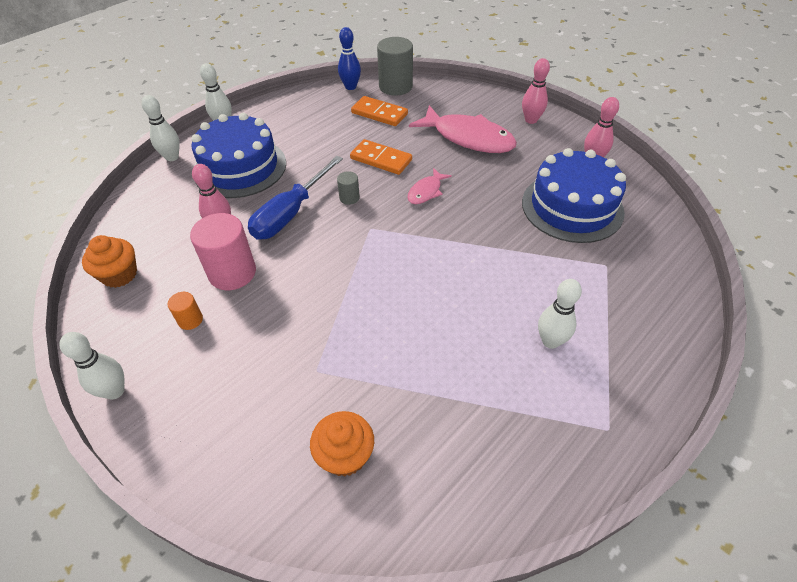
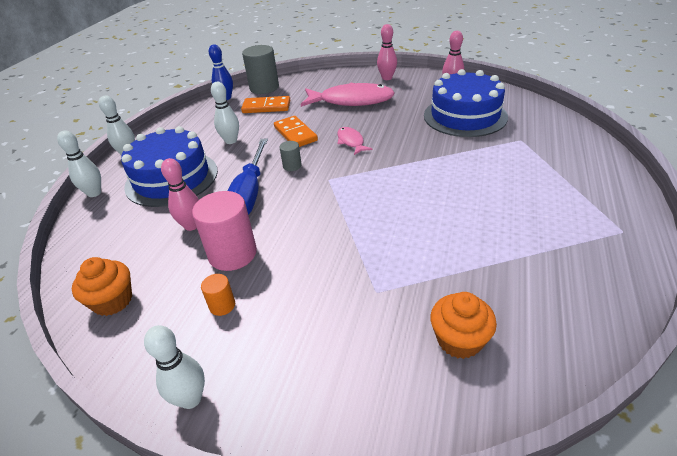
camera: 25 degrees left, 10 degrees down
(381, 159) = (295, 134): orange domino -> orange domino turned 60 degrees clockwise
(426, 191) = (351, 142): pink fish -> pink fish turned 150 degrees clockwise
(550, 341) = (532, 196): white bowling pin -> white bowling pin (231, 141)

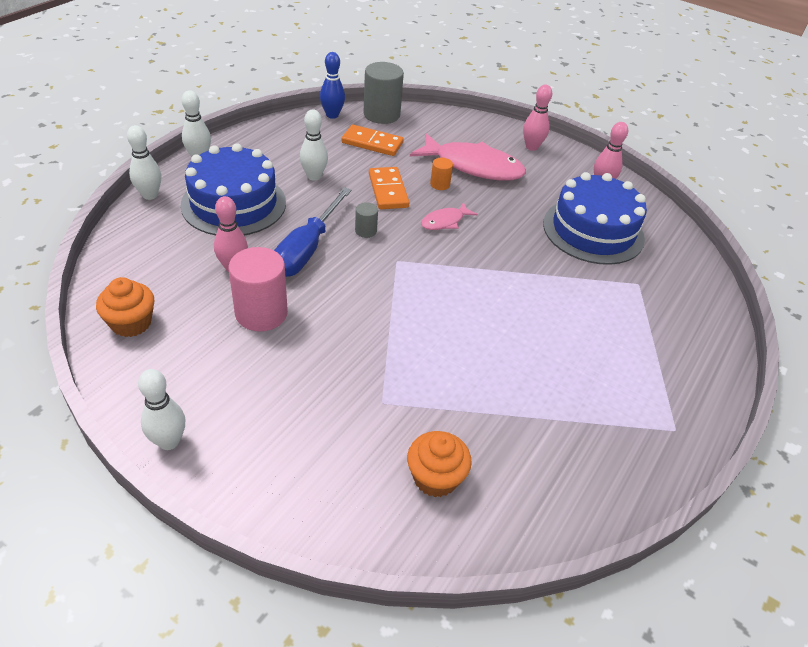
camera: 10 degrees right, 5 degrees up
(222, 305) = (230, 364): orange cylinder -> orange cylinder (440, 184)
(351, 142) = (444, 221): pink fish -> pink fish turned 120 degrees counterclockwise

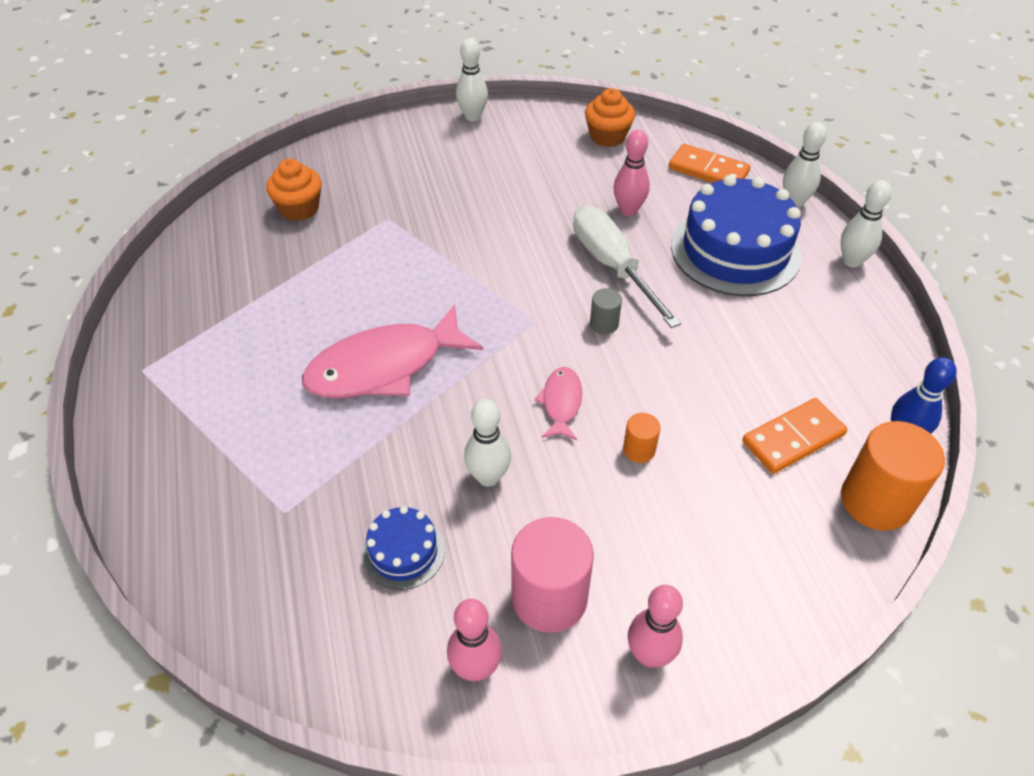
camera: 135 degrees right, 5 degrees up
(261, 313) = (551, 201): pink cylinder -> pink cylinder (549, 598)
(306, 249) = (612, 266): blue screwdriver -> white screwdriver
(314, 176) = (746, 336): white bowling pin -> white bowling pin (488, 477)
(381, 114) = (875, 501): grey cylinder -> orange cylinder
(388, 190) = (665, 387): orange domino -> orange domino (708, 170)
(473, 166) = (653, 522): pink fish -> pink fish (384, 366)
(593, 231) = (403, 552): blue cake -> blue cake, size x0.49

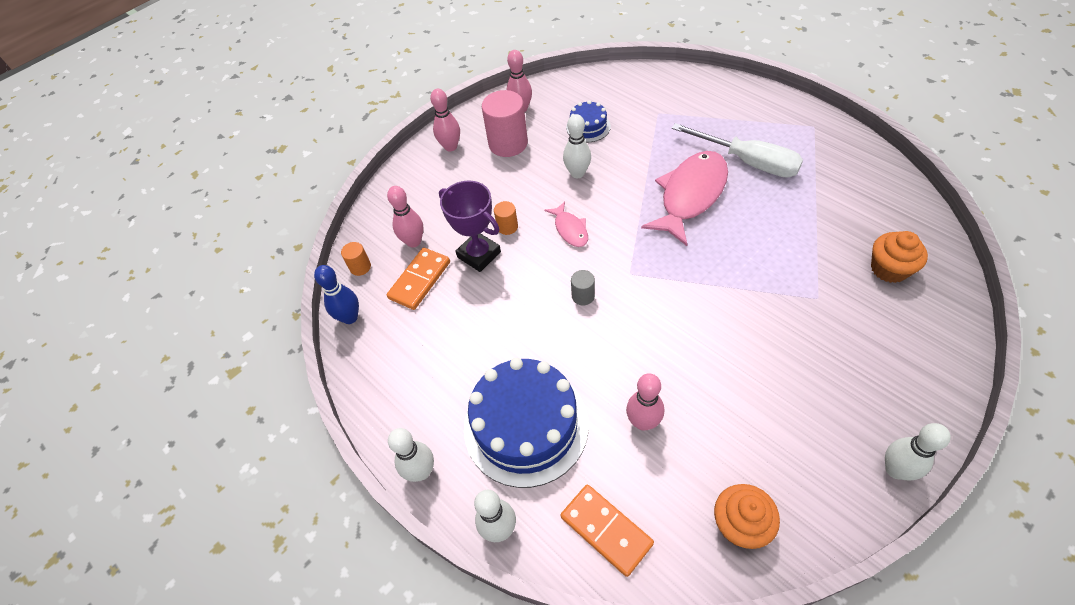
camera: 155 degrees right, 5 degrees up
(612, 266) = (613, 350): white screwdriver -> white screwdriver (748, 162)
(698, 432) = (479, 254): none -> purple trophy
(708, 170) = (606, 530): orange domino -> orange domino turned 45 degrees clockwise
(783, 499) = (413, 242): none -> pink bowling pin
(875, 501) = (360, 267): orange cylinder -> orange cylinder, size x0.48

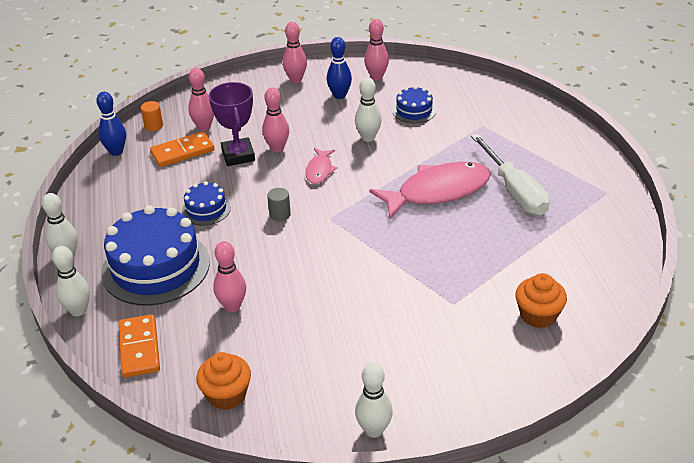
camera: 30 degrees right, 15 degrees down
(507, 227) = (277, 148): orange cylinder -> pink bowling pin
(508, 144) = (339, 95): pink cylinder -> blue bowling pin
(508, 330) = (206, 209): none -> blue cake

